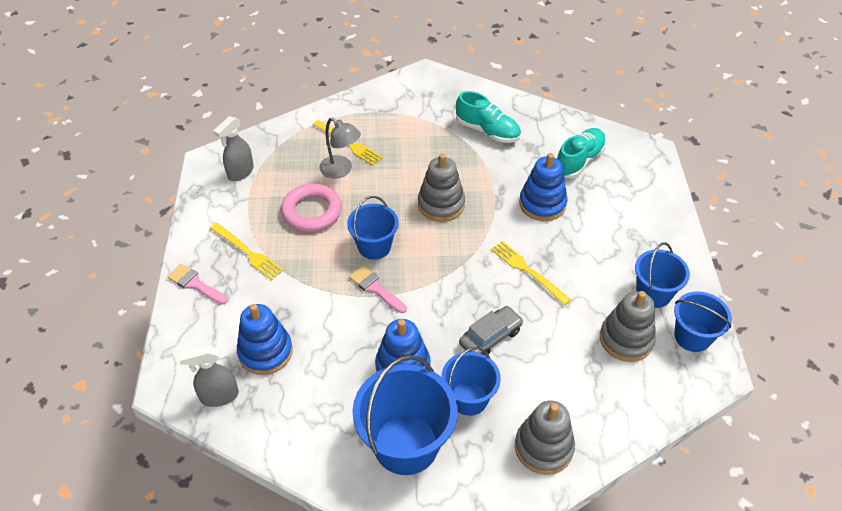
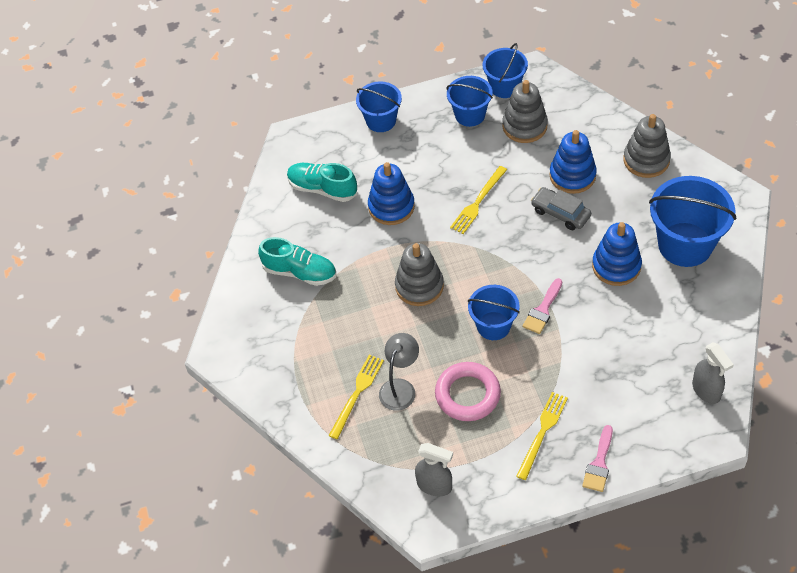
camera: 100 degrees left, 5 degrees up
(265, 352) = (647, 372): blue stacking toy -> blue stacking toy (572, 175)
(469, 398) = (625, 214): blue bucket -> blue bucket (381, 120)
(487, 131) = (300, 272): turquoise shoe -> turquoise shoe turned 90 degrees clockwise

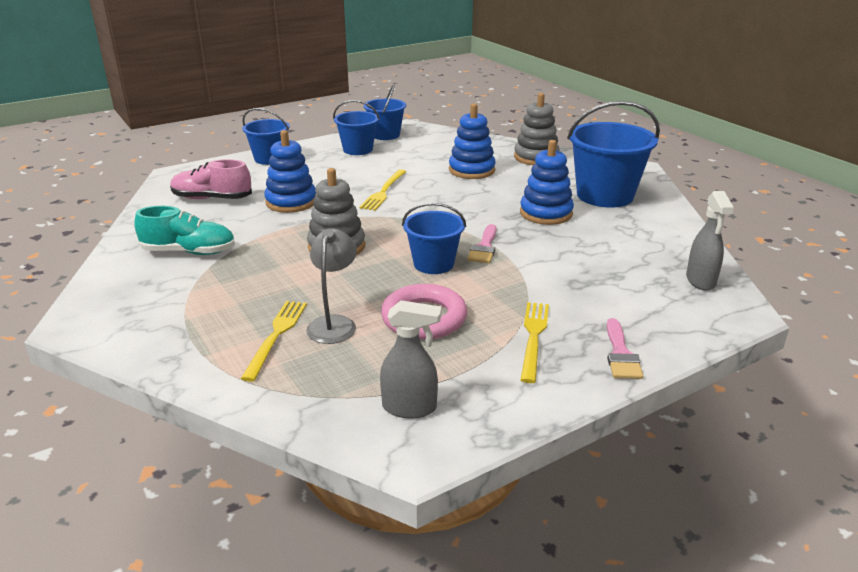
camera: 20 degrees left, 25 degrees down
(322, 189) = (212, 198): turquoise shoe -> pink shoe
(524, 126) = (413, 151): grey stacking toy -> none
(560, 213) = (471, 190): grey car -> none
(706, 391) = (701, 281): grey spray bottle -> grey spray bottle turned 45 degrees clockwise

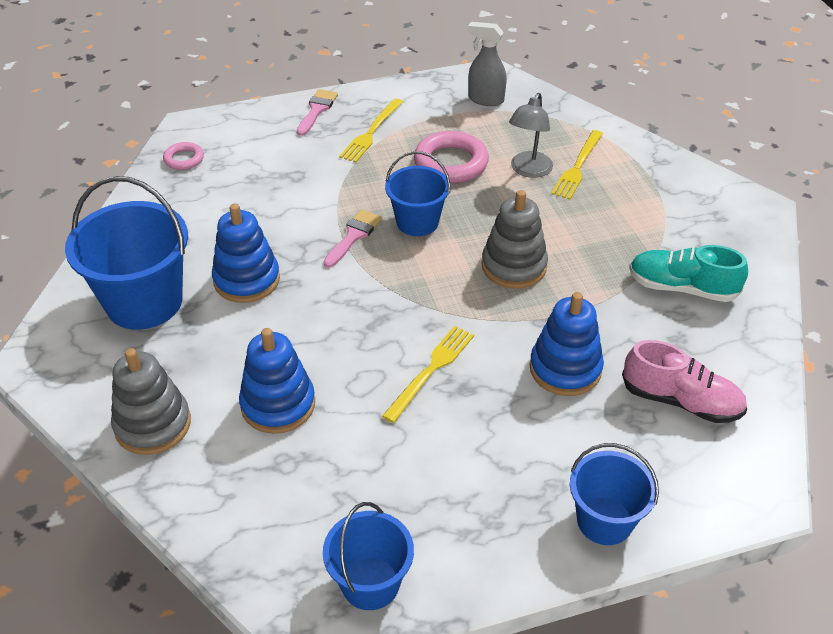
camera: 165 degrees left, 15 degrees up
(358, 149) = (440, 524): blue bucket -> none
(701, 281) = (184, 159): grey spray bottle -> pink ring

